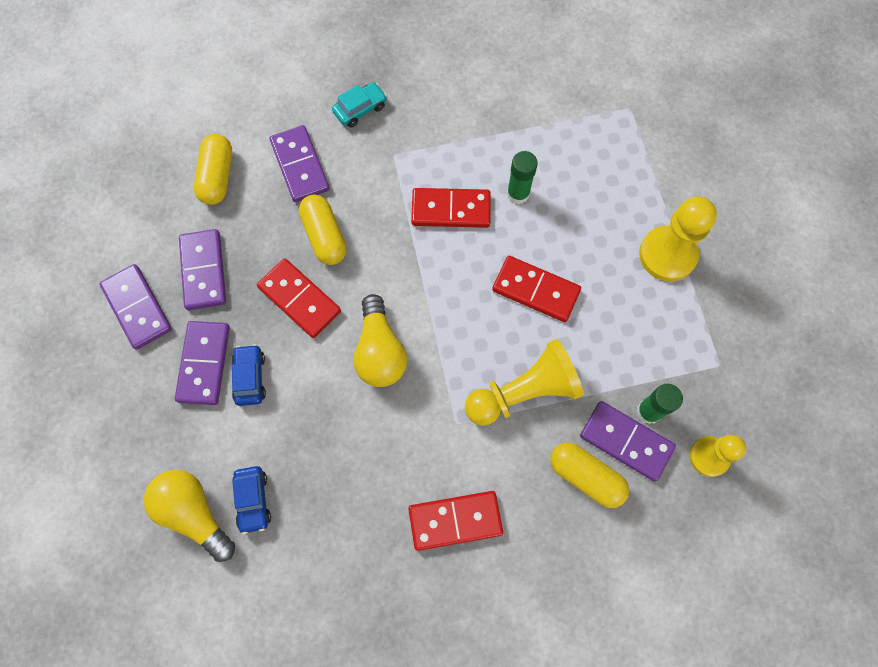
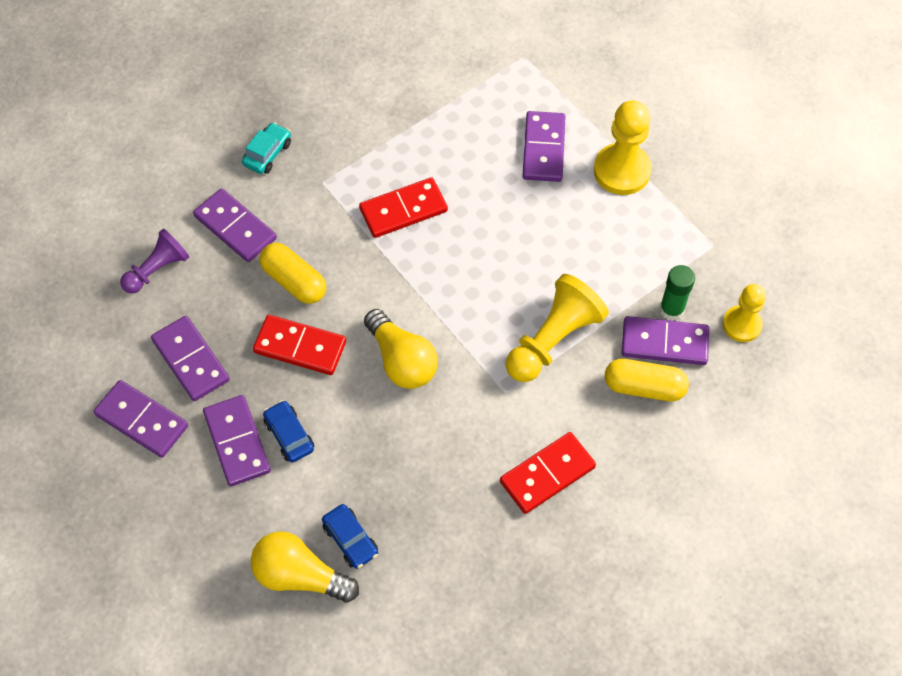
camera: 25 degrees left, 10 degrees down
(217, 177) = (157, 269): yellow capsule -> purple pawn
(518, 194) = (459, 171): green glue stick -> none
(535, 290) = (519, 249): red domino -> none
(605, 203) = (543, 149): none -> purple domino

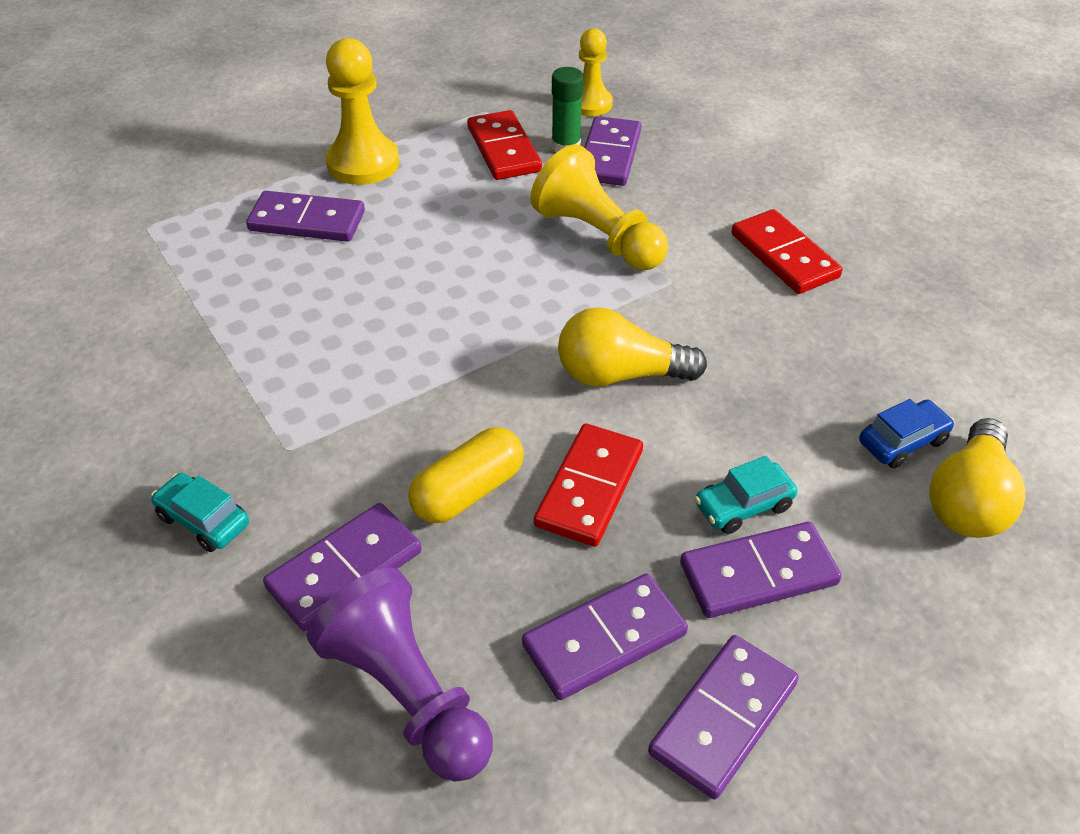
camera: 85 degrees left, 15 degrees down
(157, 269) = (408, 694): purple pawn -> purple pawn, size x1.56
(289, 435) = (743, 506): blue car -> turquoise car
(401, 360) = (620, 375): yellow light bulb -> yellow light bulb turned 150 degrees counterclockwise
(403, 210) = (366, 359): red domino -> red domino (503, 149)
(644, 387) = (666, 174): yellow capsule -> none

